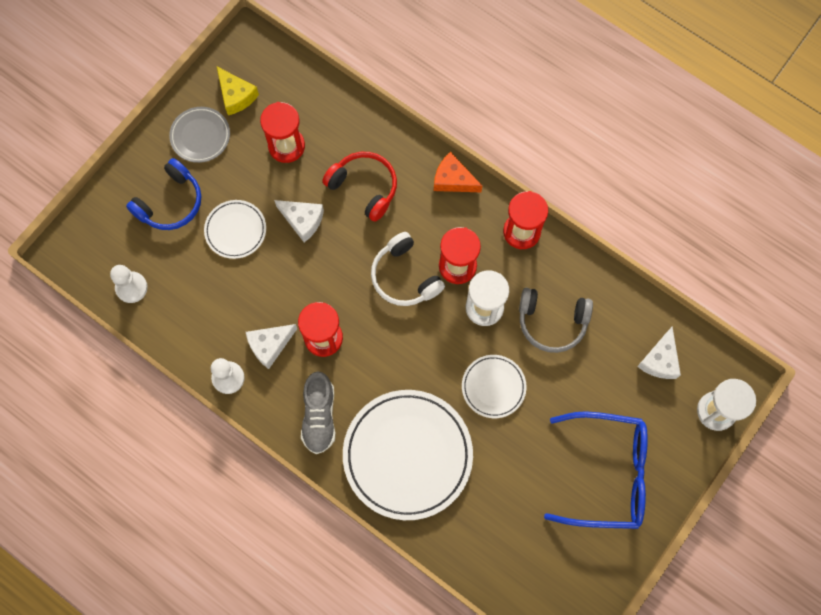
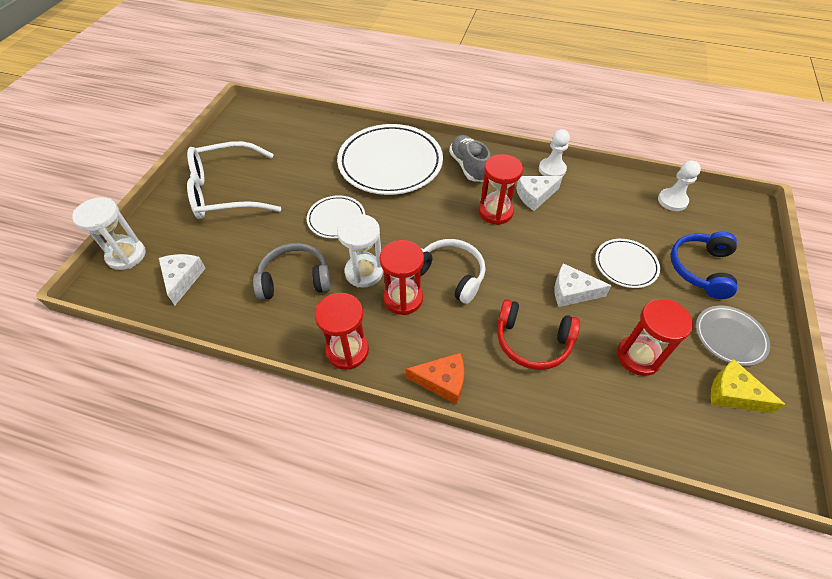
camera: 160 degrees right, 20 degrees down
(270, 345) = (535, 196): white cheese -> white cheese turned 150 degrees counterclockwise
(607, 473) = (226, 192): blue glasses -> white glasses

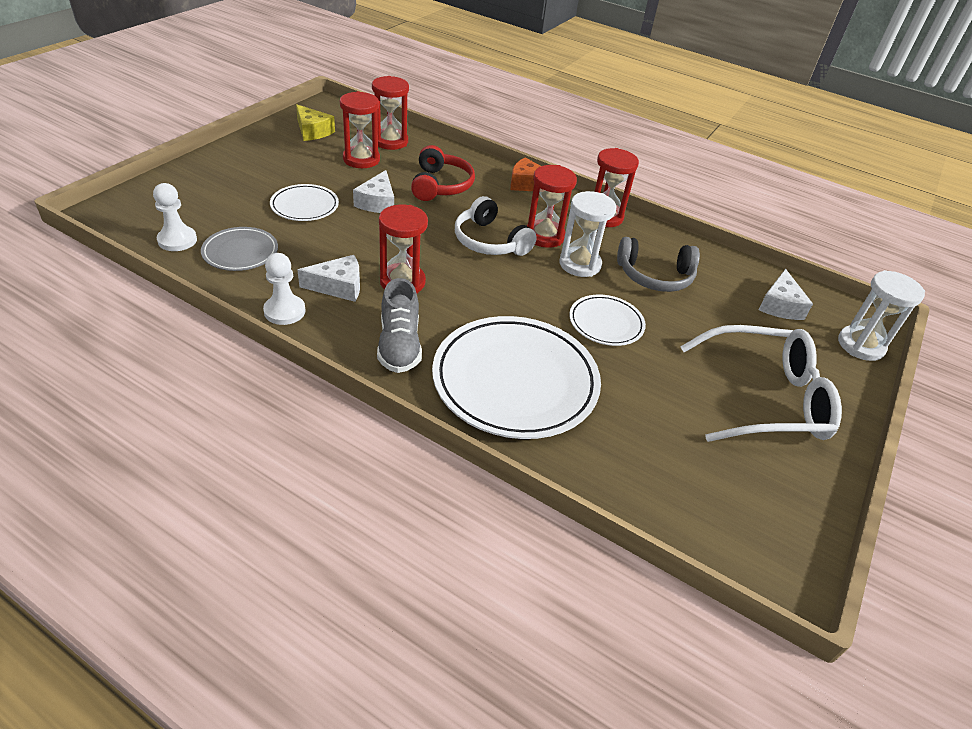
camera: 170 degrees left, 10 degrees down
(532, 341) = (440, 185): red headphones -> red headphones turned 60 degrees clockwise
(572, 292) = (377, 202): white cheese -> white cheese turned 75 degrees clockwise
(637, 410) = (390, 141): none -> red hourglass
(700, 269) = (235, 187): blue headphones -> none
(729, 337) = (274, 150): grey plate -> grey plate (240, 252)

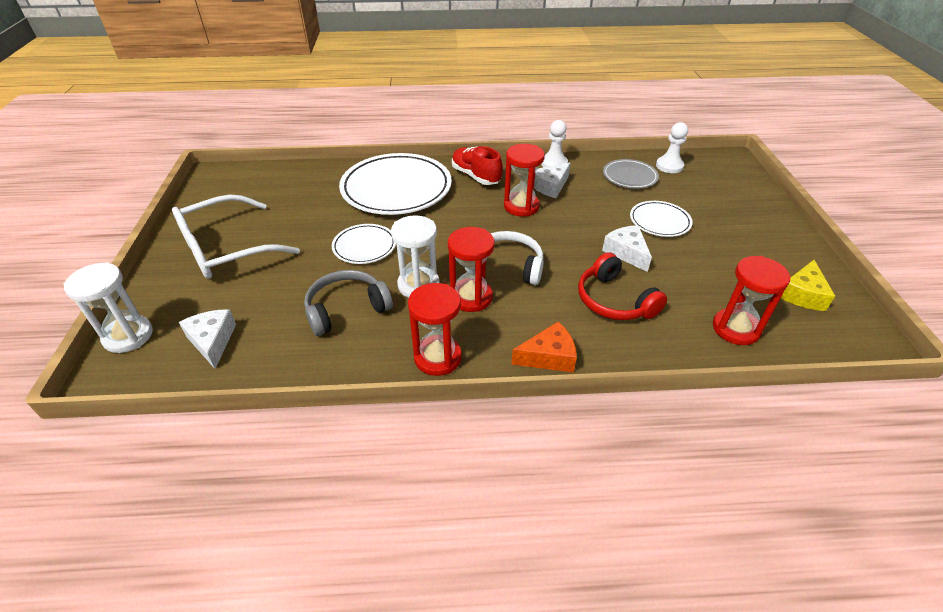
camera: 150 degrees right, 0 degrees up
(313, 131) = (802, 294): yellow cheese -> yellow cheese turned 75 degrees counterclockwise
(361, 159) = (711, 288): red hourglass -> none
(399, 345) = (476, 176): grey shoe -> red shoe

